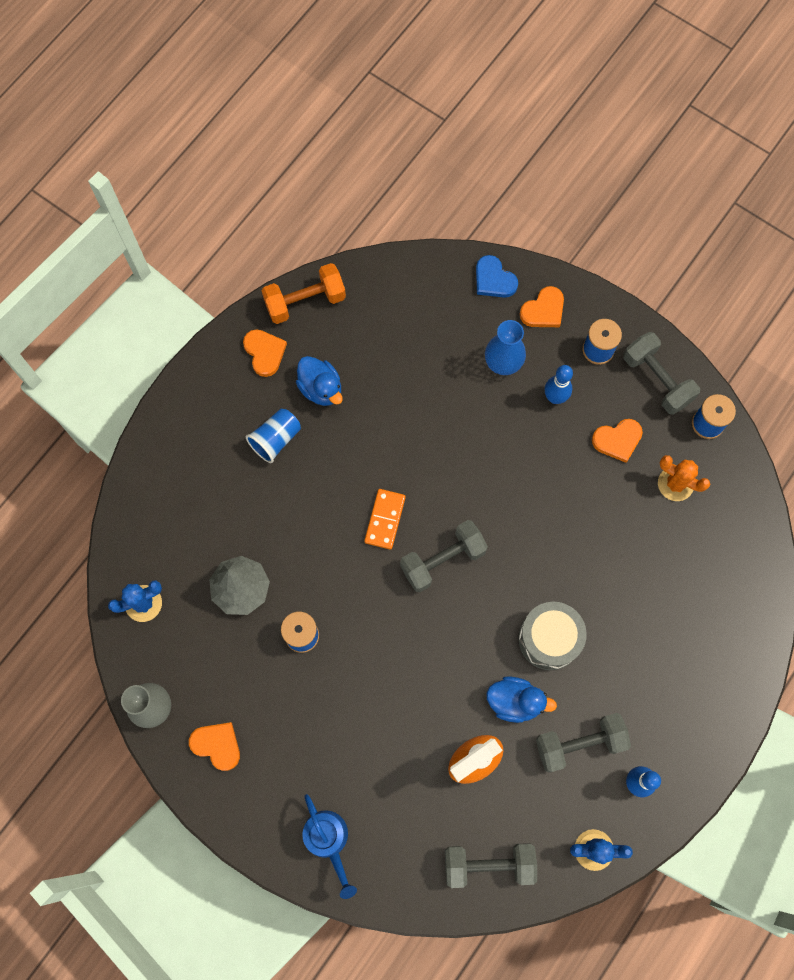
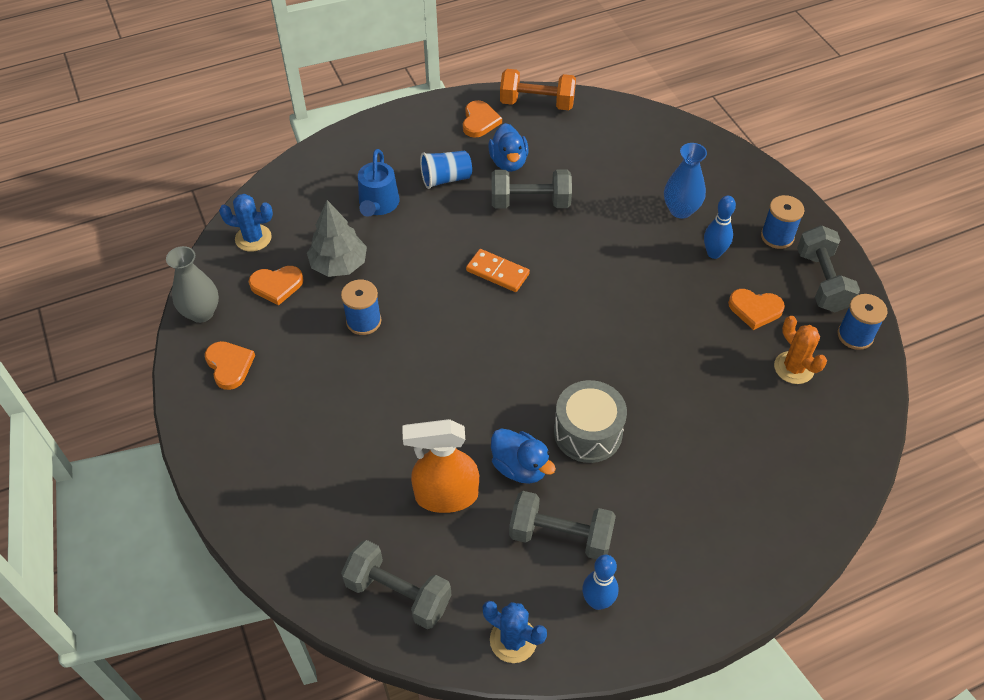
camera: 30 degrees right, 20 degrees down
(328, 840) = (265, 490): blue watering can -> blue watering can (378, 204)
(384, 519) = (497, 272): orange domino -> orange domino turned 75 degrees clockwise
(443, 560) = (528, 325): grey dumbbell -> grey dumbbell (530, 202)
(494, 280) = (710, 152): blue heart -> none
(543, 310) = (742, 189): orange heart -> orange heart (277, 285)

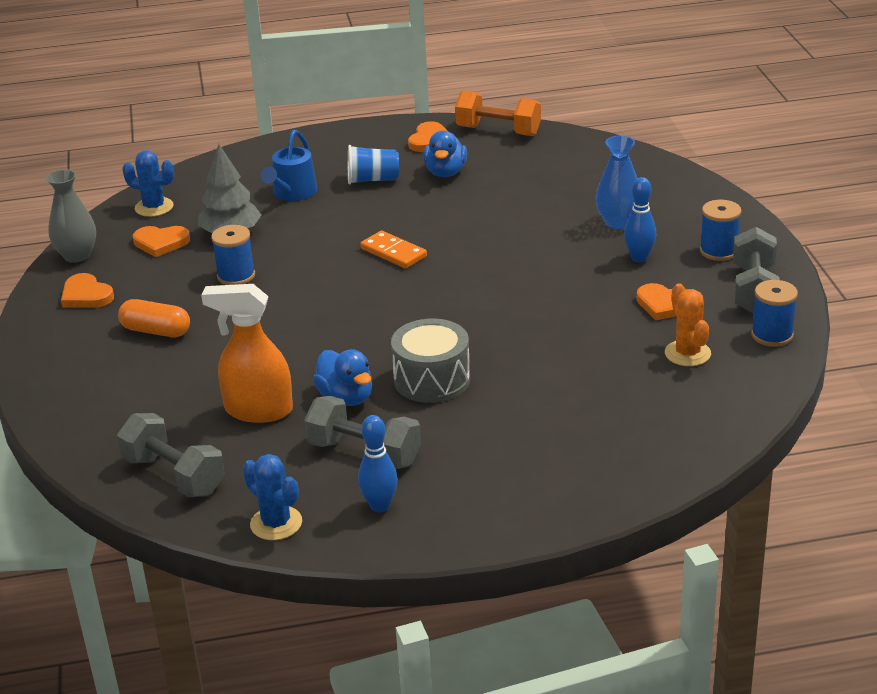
camera: 15 degrees right, 20 degrees down
(229, 365) = (86, 295): orange heart -> orange heart turned 150 degrees clockwise
(314, 404) = (156, 331): none -> orange capsule
(530, 202) = (454, 204): grey dumbbell -> none

